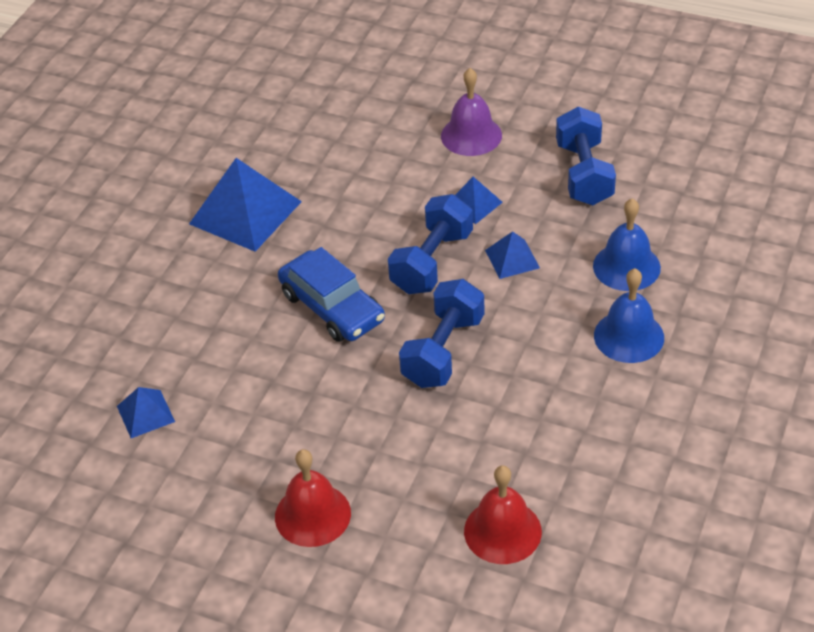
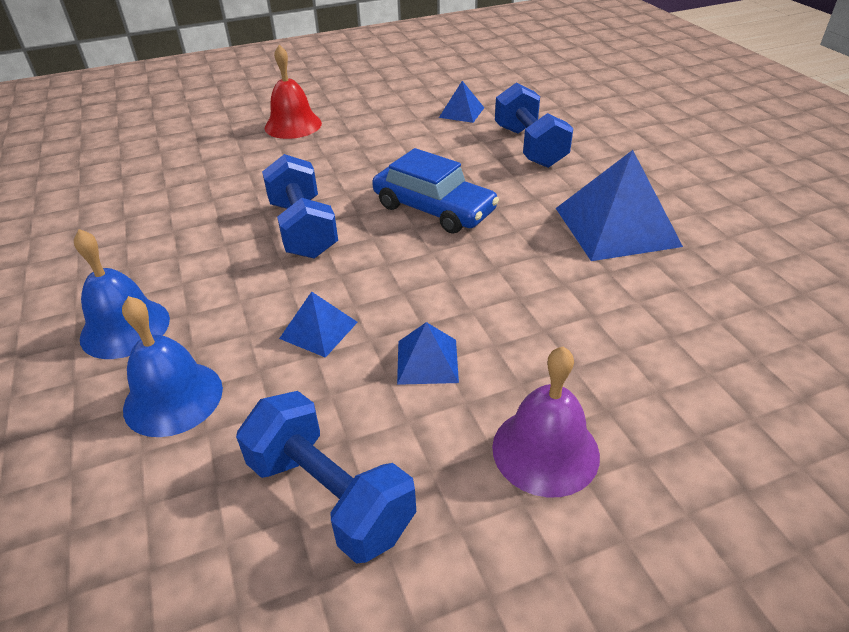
camera: 135 degrees right, 5 degrees down
(332, 307) = (434, 209): blue car -> blue car turned 150 degrees counterclockwise
(431, 262) = (396, 282): blue dumbbell -> blue dumbbell (529, 146)
(502, 531) = (153, 169): red bell -> none

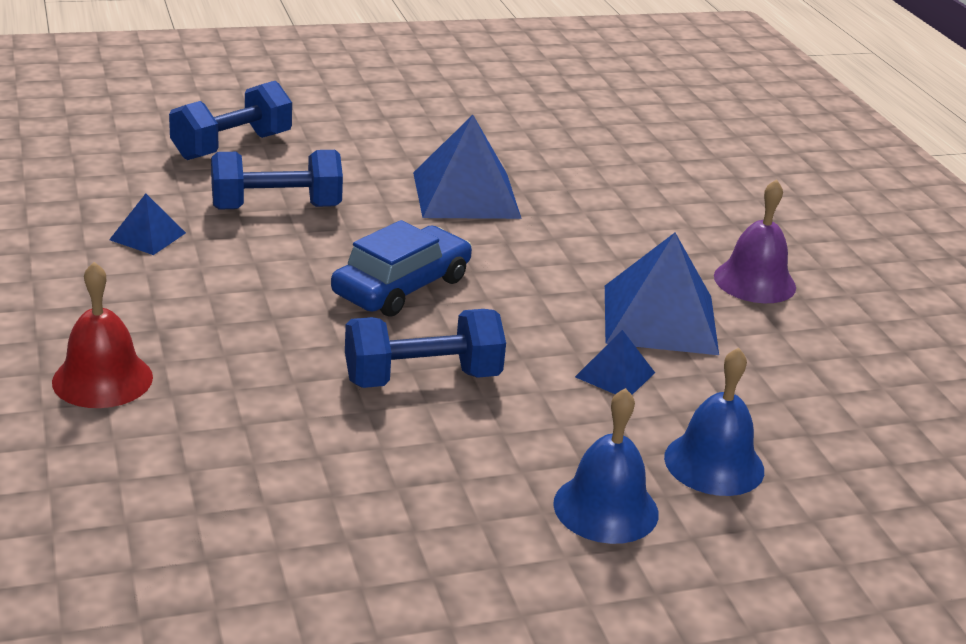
camera: 90 degrees left, 10 degrees down
(330, 495) = (811, 377): blue dumbbell -> blue dumbbell (232, 146)
(427, 361) = (660, 319): blue pyramid -> blue pyramid, size x1.97

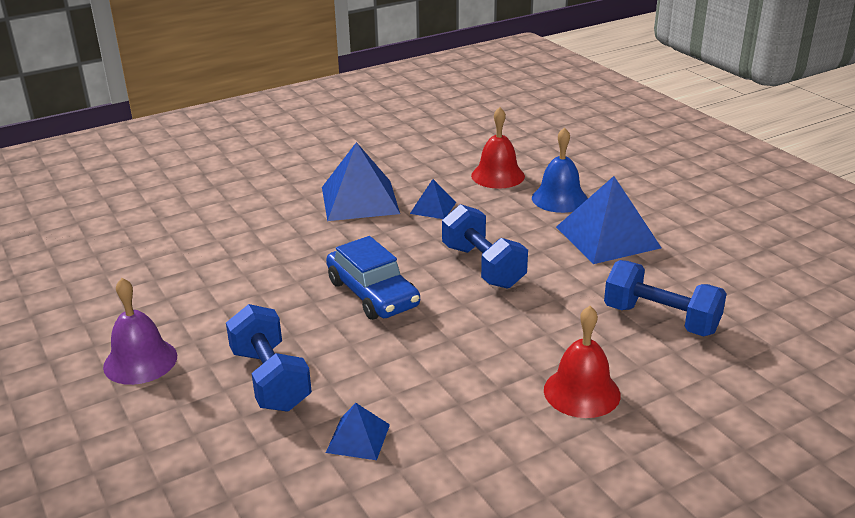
camera: 100 degrees left, 0 degrees up
(232, 146) = (143, 441): blue dumbbell -> blue dumbbell (660, 319)
(402, 286) = (372, 293): blue car -> blue car turned 150 degrees counterclockwise
(466, 195) = (209, 291): blue pyramid -> blue pyramid (608, 237)
(714, 463) = (498, 175): blue bell -> red bell
(754, 281) = (294, 175): purple bell -> purple bell (140, 361)

